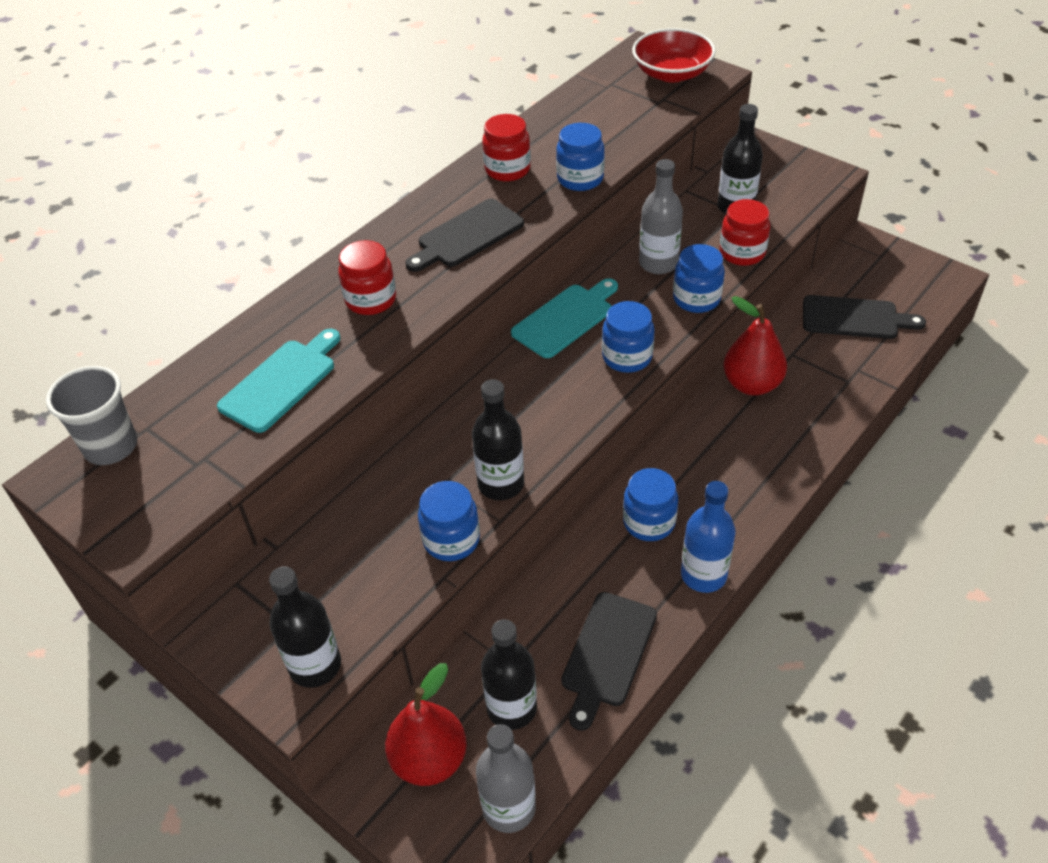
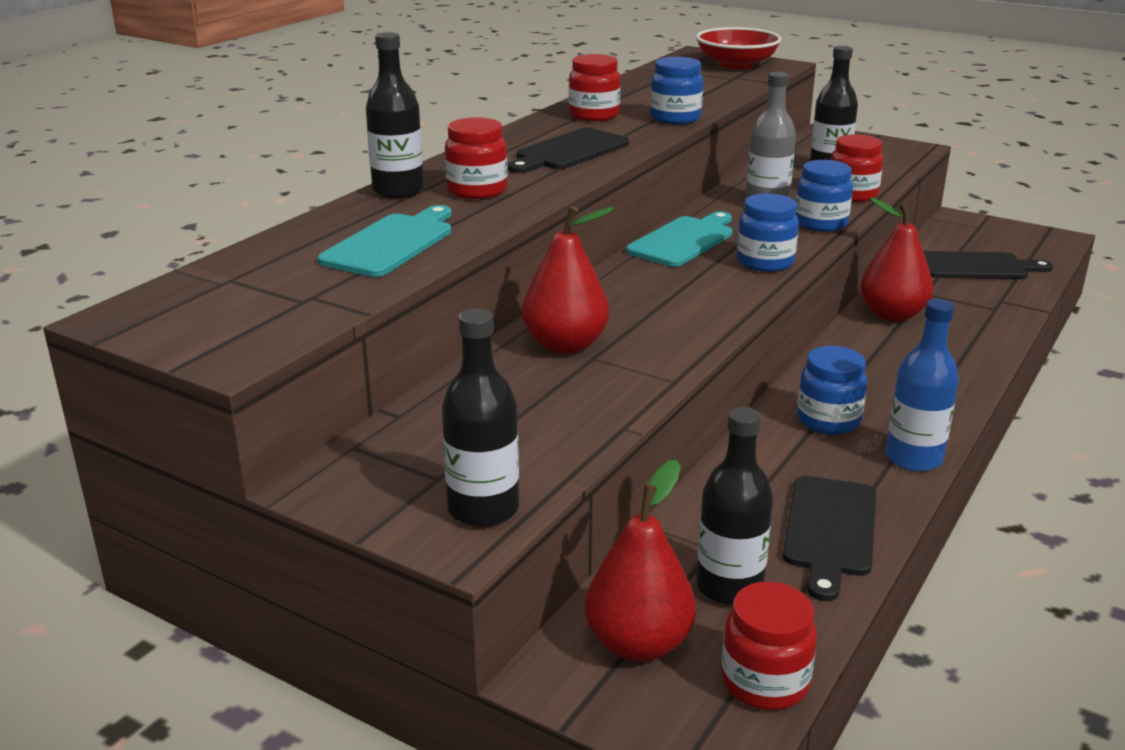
camera: 10 degrees left, 20 degrees down
(111, 447) = (187, 293): grey cup -> none
(425, 465) = (565, 345): none -> red pear
(451, 540) = (621, 398): blue jar -> none
(501, 484) = (663, 354): black bottle -> black bottle (398, 191)
(509, 807) = (765, 682): grey bottle -> red jar

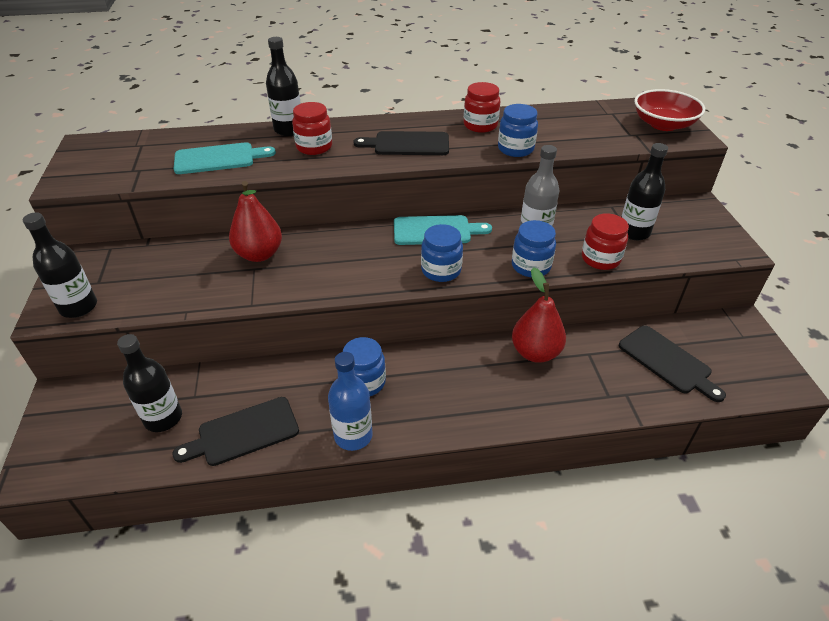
camera: 50 degrees right, 15 degrees up
(638, 643) = (97, 409): red pear -> none
(765, 682) = (90, 466): red jar -> none

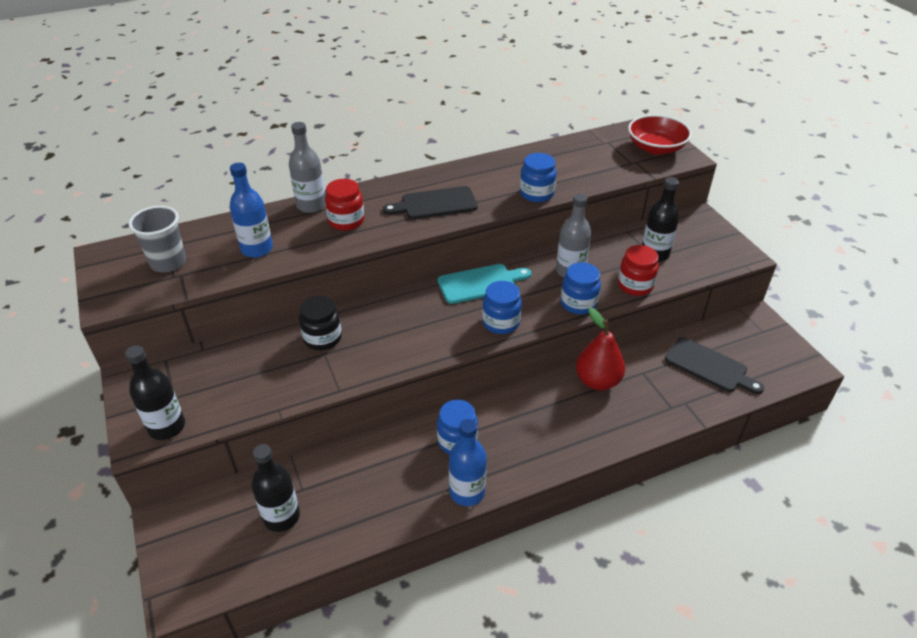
camera: 15 degrees left, 0 degrees up
(135, 158) = (168, 262): none -> grey cup
(219, 158) = (257, 249): turquoise cutting board -> blue bottle
(243, 433) = (365, 513): black cutting board -> none
(259, 254) = (322, 338): red pear -> black jar
(288, 130) = (311, 205): black bottle -> grey bottle
(480, 125) = (494, 173): red jar -> none

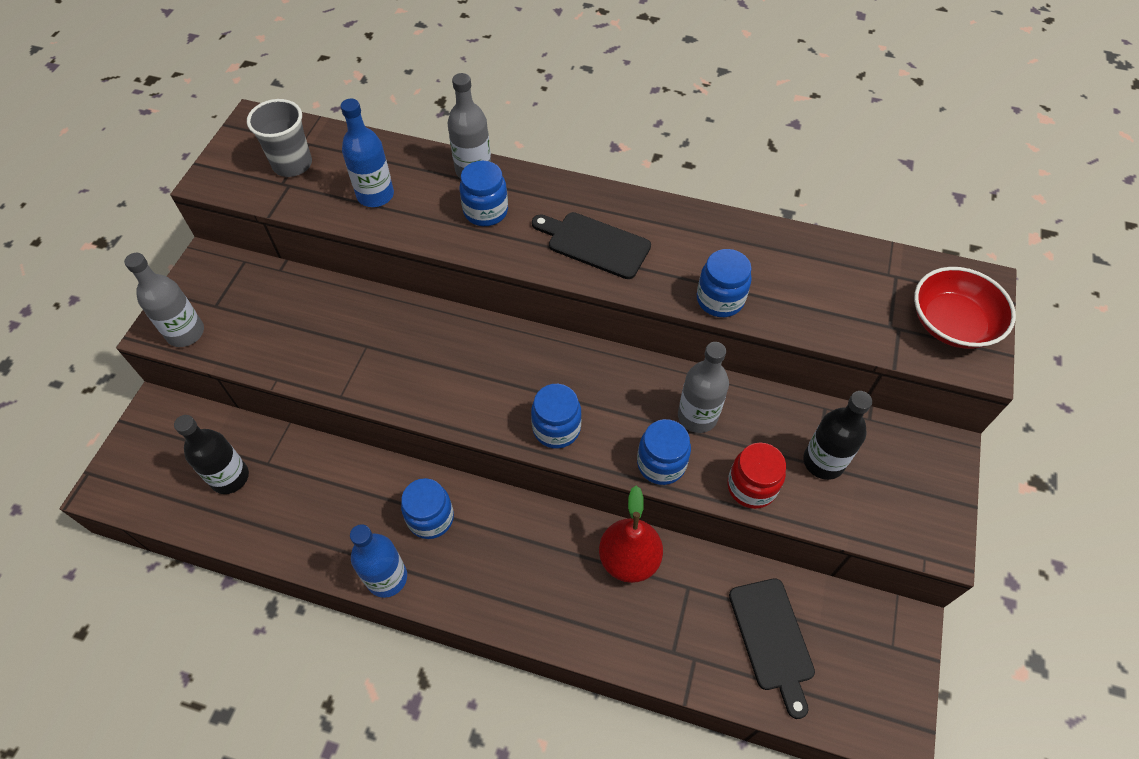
camera: 40 degrees right, 15 degrees up
(167, 427) = (185, 333): black bottle -> grey bottle
(322, 338) = (381, 327): black jar -> none
(346, 221) = (486, 211): red jar -> blue jar
(480, 283) = (586, 365): turquoise cutting board -> none

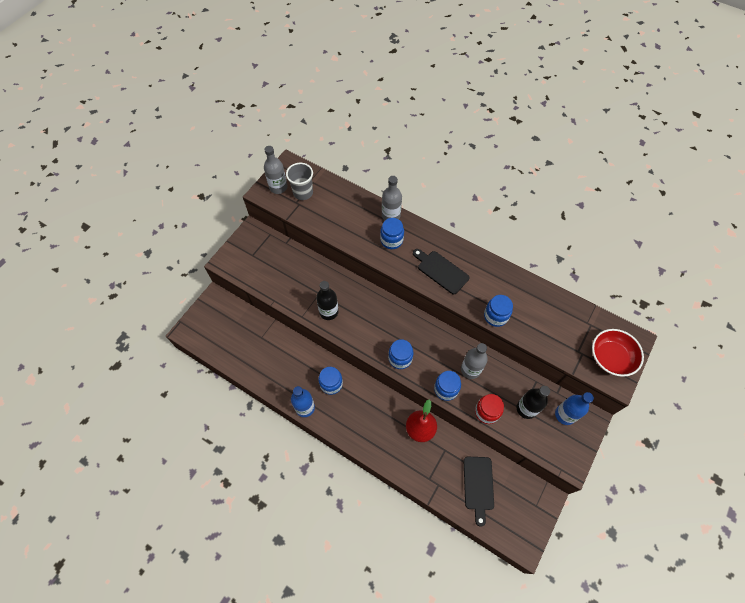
camera: 15 degrees right, 5 degrees up
(185, 333) = (236, 266): grey bottle -> grey bottle (278, 187)
(230, 477) = (243, 340): black bottle -> black bottle (328, 312)
(375, 195) = (339, 219): blue bottle -> blue bottle (565, 415)

